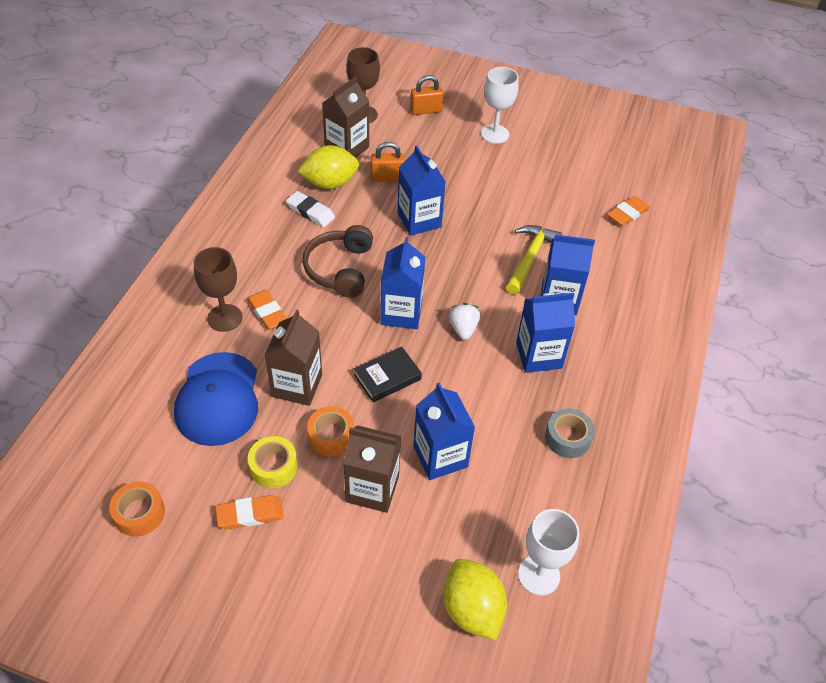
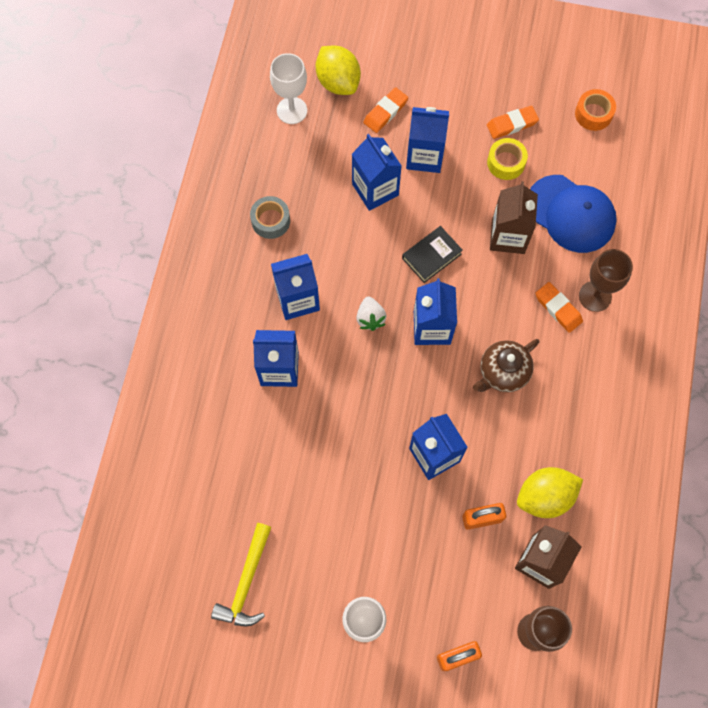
camera: 175 degrees right, 20 degrees up
(218, 399) = (570, 214): blue cap -> blue cap turned 135 degrees clockwise
(310, 212) = (554, 447): white eraser -> none
(331, 436) = (467, 194): orange tape -> none
(340, 269) = (503, 372): brown headphones -> brown teapot
(372, 489) = (424, 156): brown carton -> blue carton
(529, 258) = (311, 419): yellow hammer -> yellow hammer (246, 582)
(627, 214) = (202, 505): orange eraser -> orange eraser (385, 112)

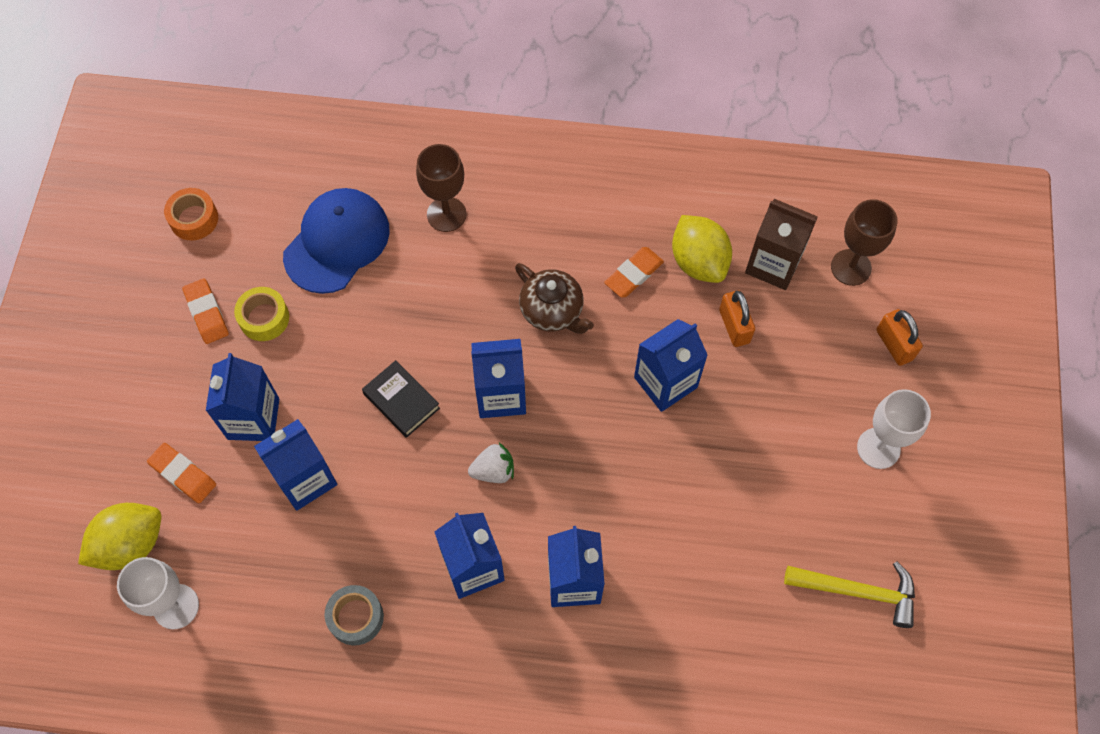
camera: 95 degrees left, 5 degrees down
(508, 236) = (370, 312): brown carton -> none
(558, 308) = (465, 253): orange eraser -> orange eraser (633, 274)

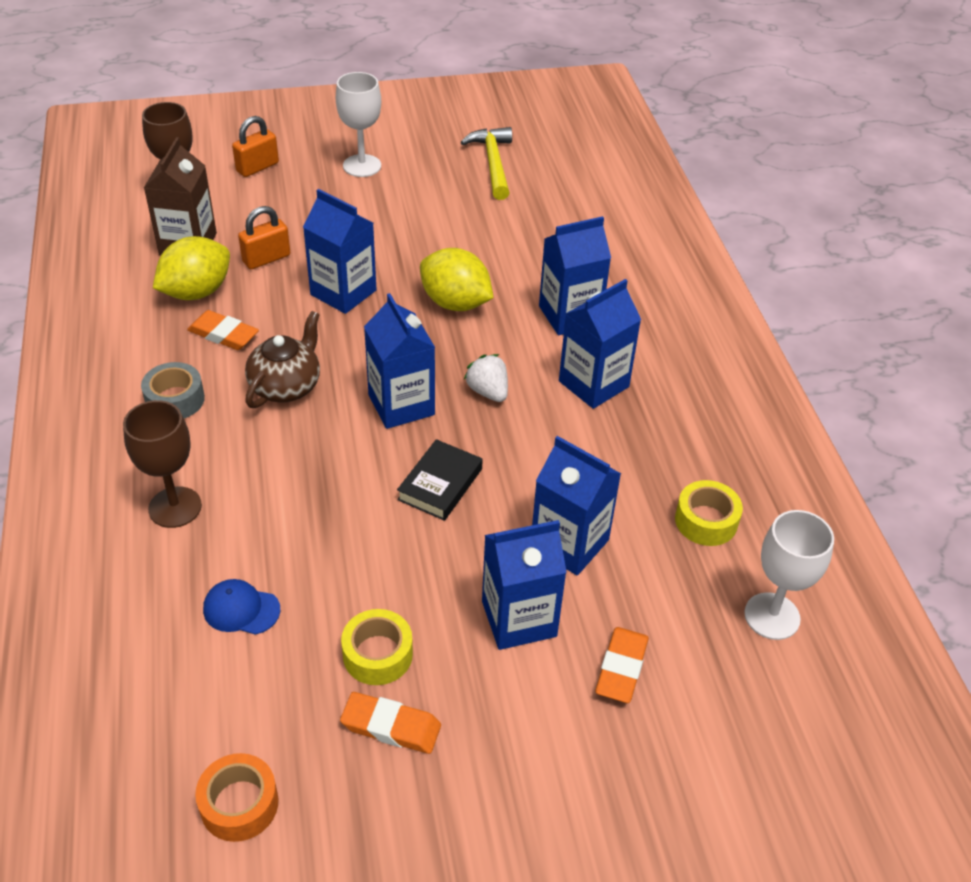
camera: 110 degrees left, 20 degrees down
(130, 544) = (732, 691): yellow lemon -> yellow lemon (455, 303)
(206, 313) = (391, 726): orange eraser -> orange eraser turned 60 degrees clockwise
(284, 598) = (706, 521): none -> yellow tape
(337, 242) = (241, 609): blue cap -> blue cap, size x0.47
(356, 617) = (690, 457): grey tape -> grey tape (175, 399)

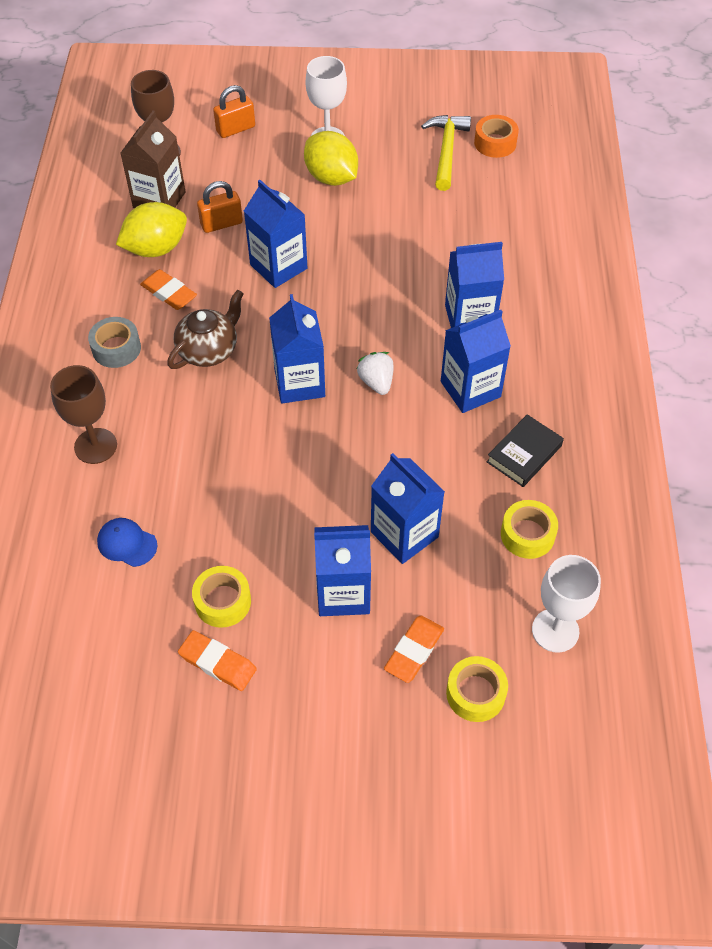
camera: 15 degrees right, 10 degrees up
(239, 804) = (89, 701): orange tape -> orange tape (495, 143)
(440, 484) = (312, 462): black book -> black book (524, 454)
(455, 303) = (372, 291): yellow lemon -> yellow lemon (331, 178)
(707, 702) = (475, 693): none -> yellow tape

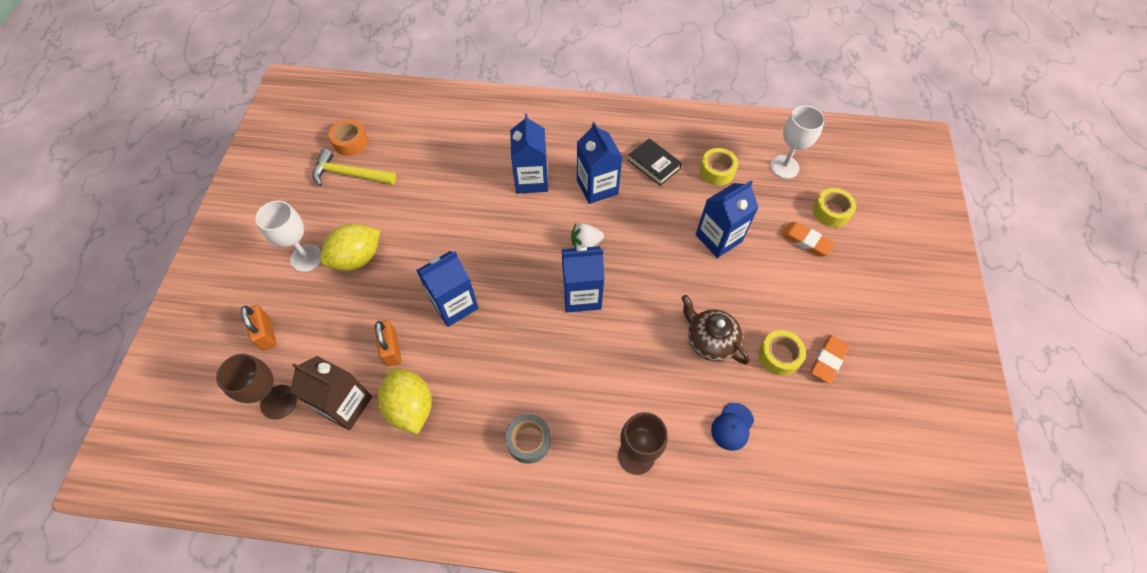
camera: 85 degrees left, 5 degrees up
(169, 293) = (469, 395): orange eraser -> none
(209, 350) = (540, 362): brown teapot -> brown teapot (709, 341)
(343, 592) = (766, 278): blue carton -> none

